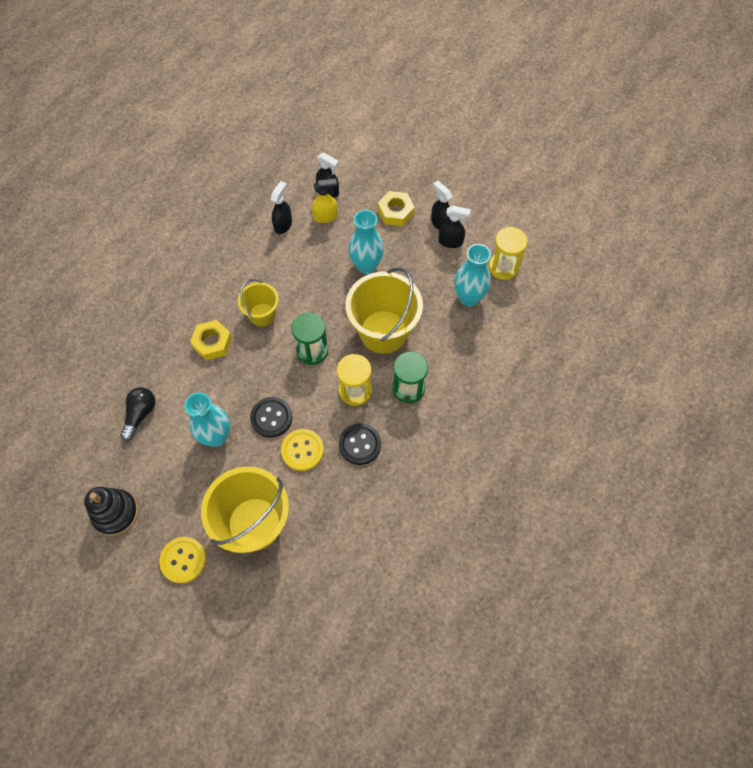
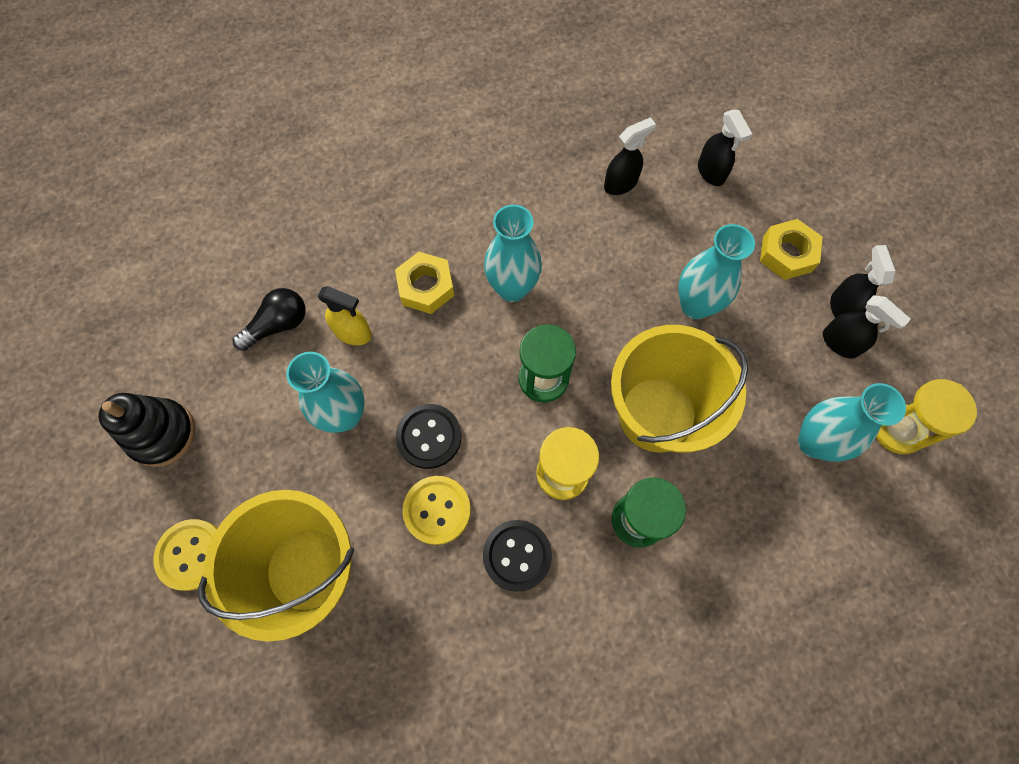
camera: 35 degrees right, 5 degrees up
(262, 314) = (512, 288): yellow bucket -> turquoise vase
(325, 217) = (684, 205): yellow spray bottle -> yellow spray bottle (353, 333)

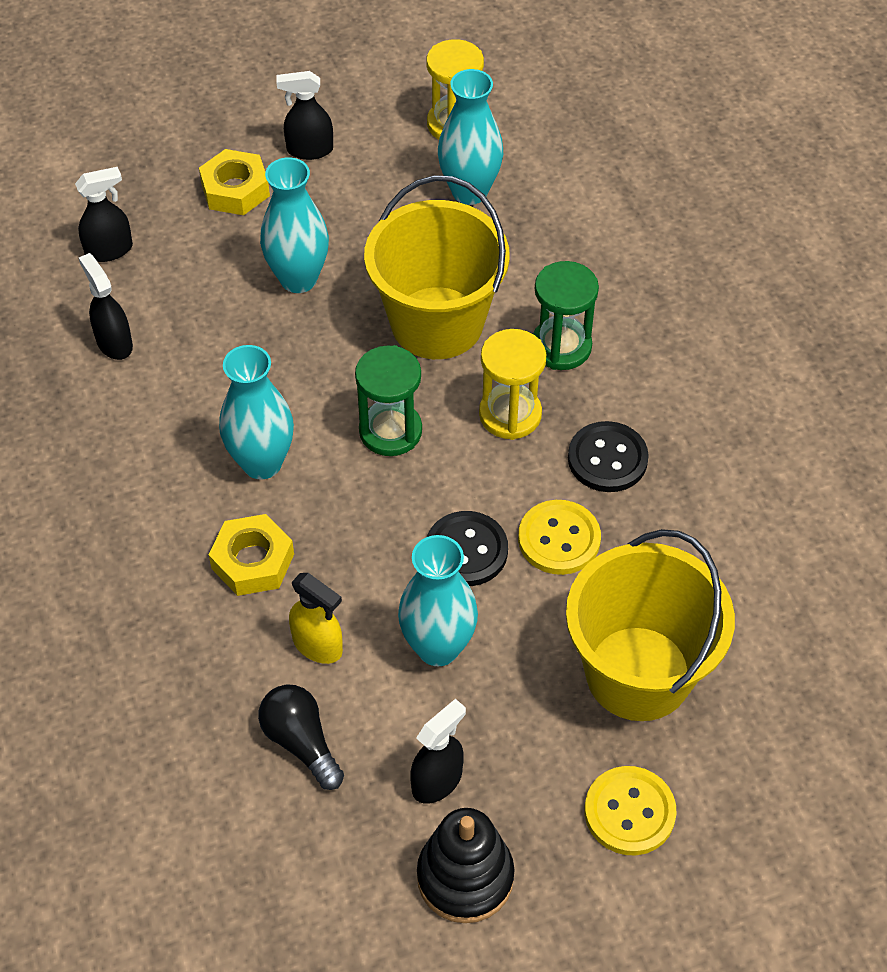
camera: 90 degrees left, 15 degrees down
(353, 333) = (318, 645): yellow spray bottle -> yellow spray bottle turned 105 degrees clockwise
(840, 343) = (353, 157): black spray bottle -> black spray bottle (437, 781)

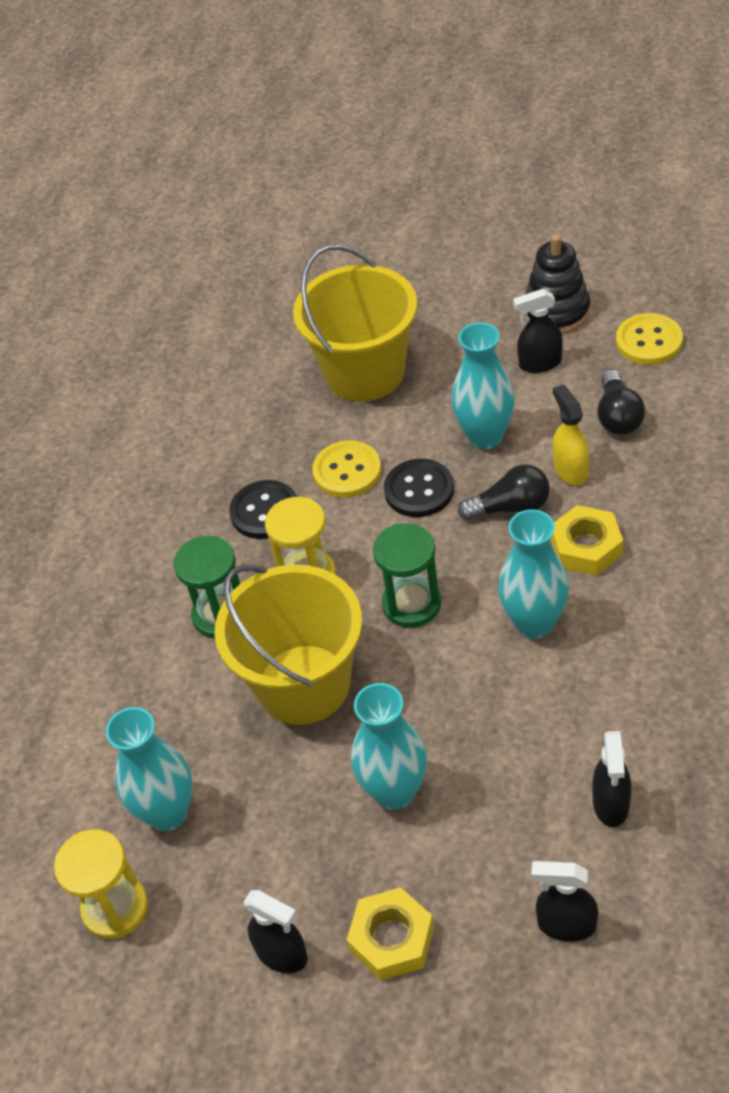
camera: 140 degrees left, 5 degrees down
(357, 572) = (510, 507): none -> black light bulb
(629, 812) = (432, 308): yellow button -> yellow button (649, 341)

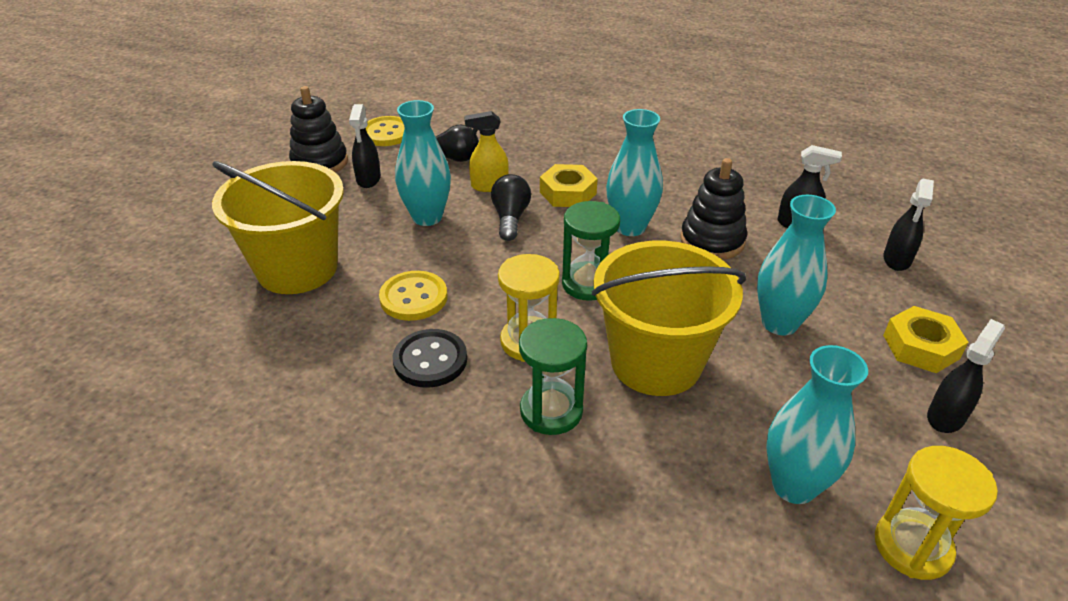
camera: 85 degrees left, 10 degrees down
(419, 490) = (463, 260): black button -> none
(535, 710) = (712, 241): none -> black stacking toy

